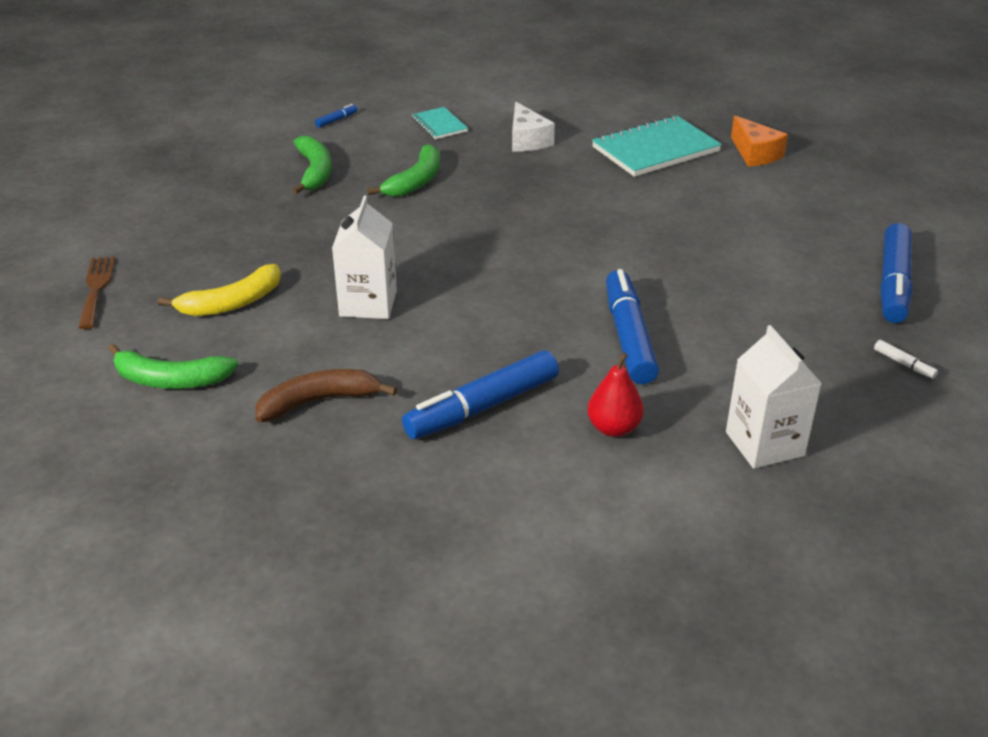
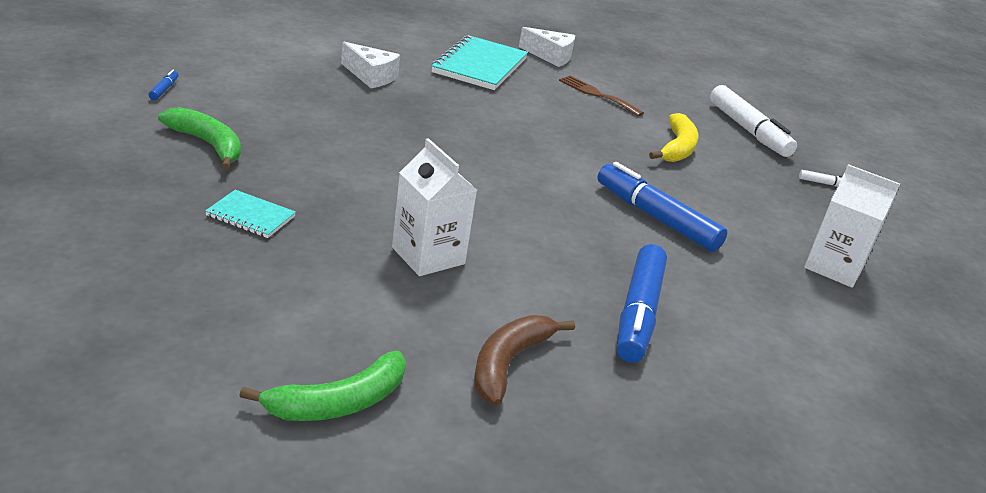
camera: 45 degrees left, 5 degrees down
(96, 288) = (112, 336): brown fork -> brown fork (597, 95)
(231, 303) = (295, 299): yellow banana -> yellow banana (677, 148)
(415, 181) = (321, 132): green banana -> none
(439, 125) = (275, 77): turquoise notebook -> turquoise notebook (250, 216)
(614, 428) = (741, 293): red pear -> none
(755, 154) = (550, 56): orange cheese -> white cheese
(893, 284) = (748, 130): blue marker -> white marker

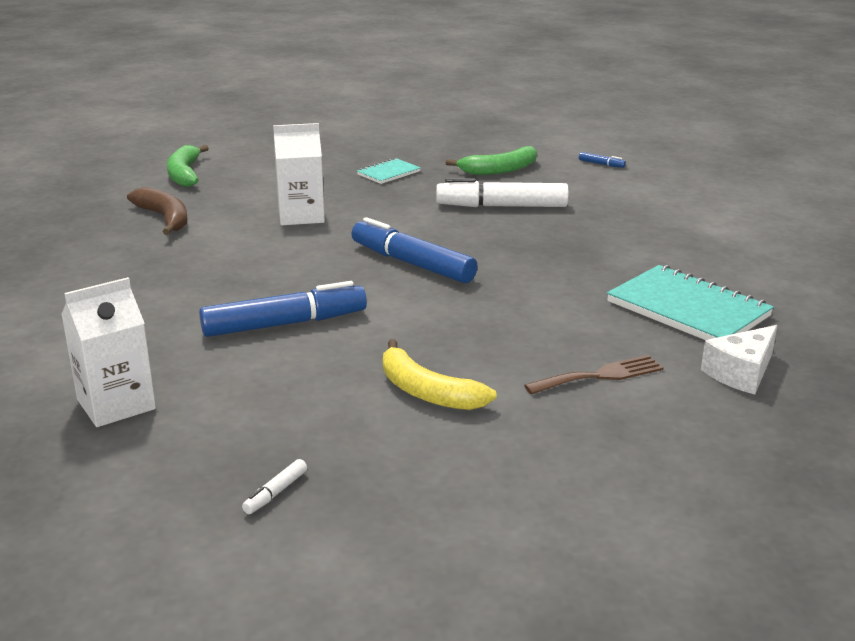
camera: 120 degrees right, 5 degrees down
(371, 76) = (642, 242): white cheese -> none
(638, 313) = (163, 273): blue marker -> blue marker (412, 263)
(748, 130) = (462, 486): white marker -> white marker (502, 206)

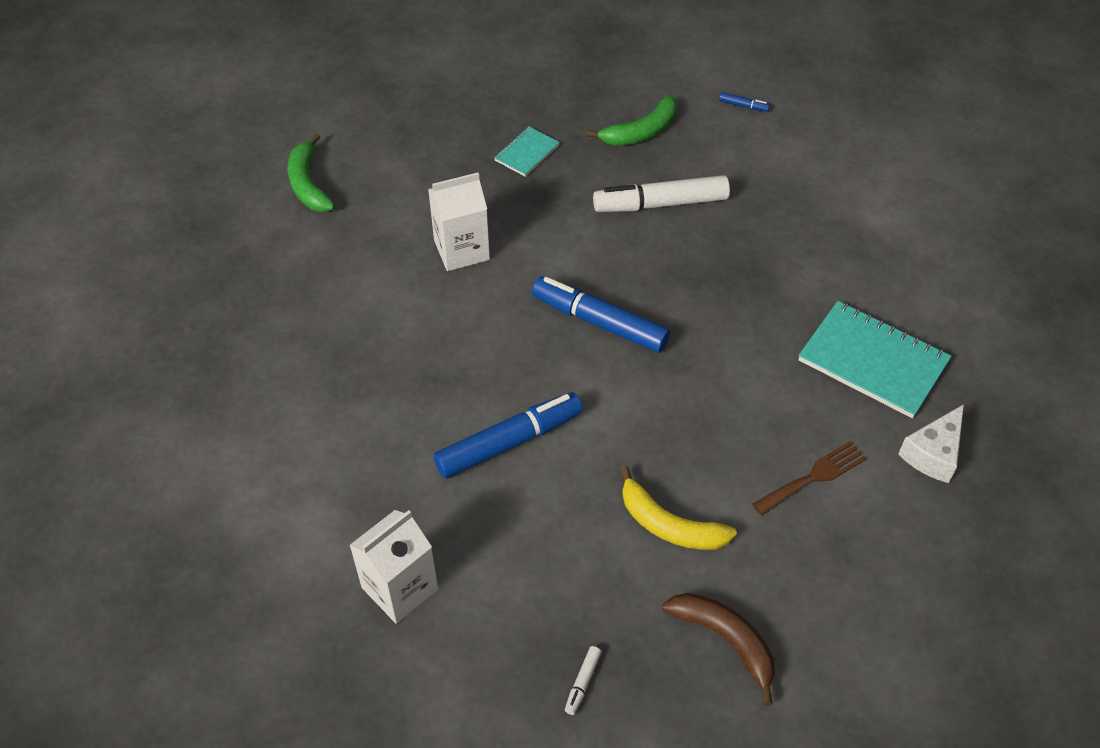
camera: 10 degrees left, 25 degrees up
(165, 218) = (322, 275): brown banana -> brown banana (725, 641)

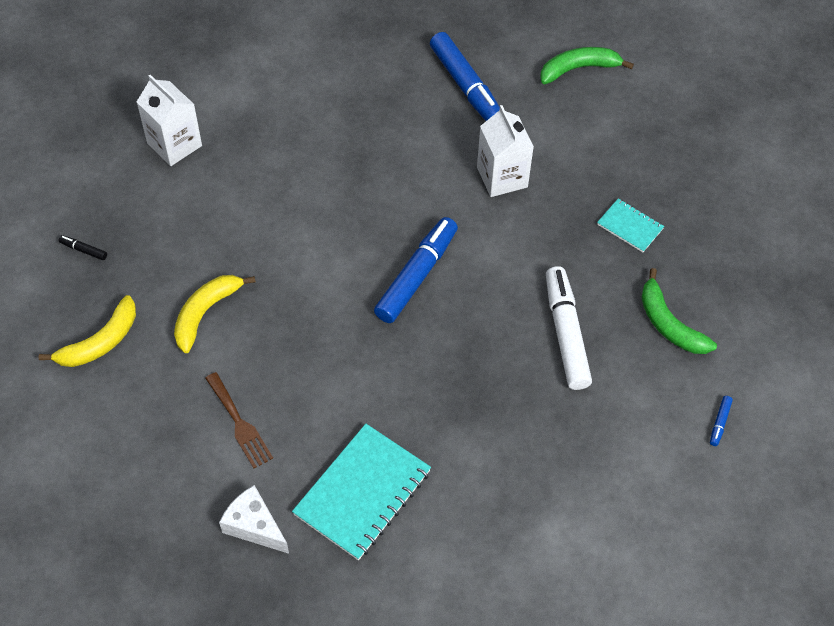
camera: 90 degrees right, 5 degrees up
(509, 442) = (294, 209): blue marker -> blue marker (465, 85)
(582, 682) = (83, 250): white marker -> black marker
(725, 641) = (100, 342): brown banana -> yellow banana

